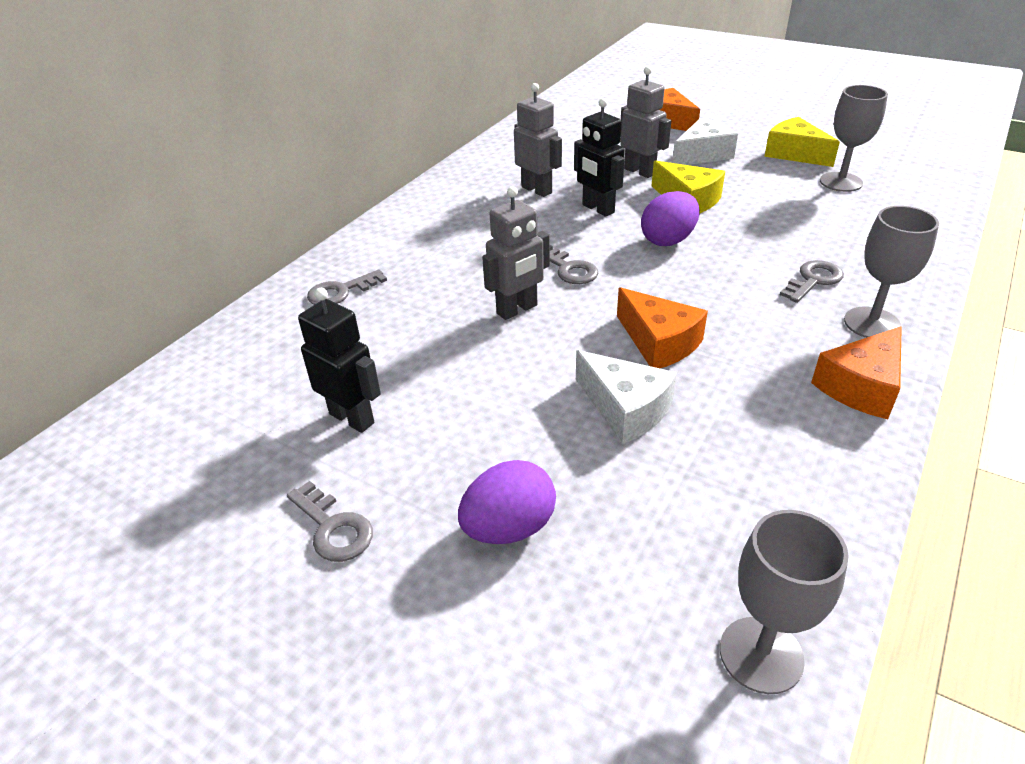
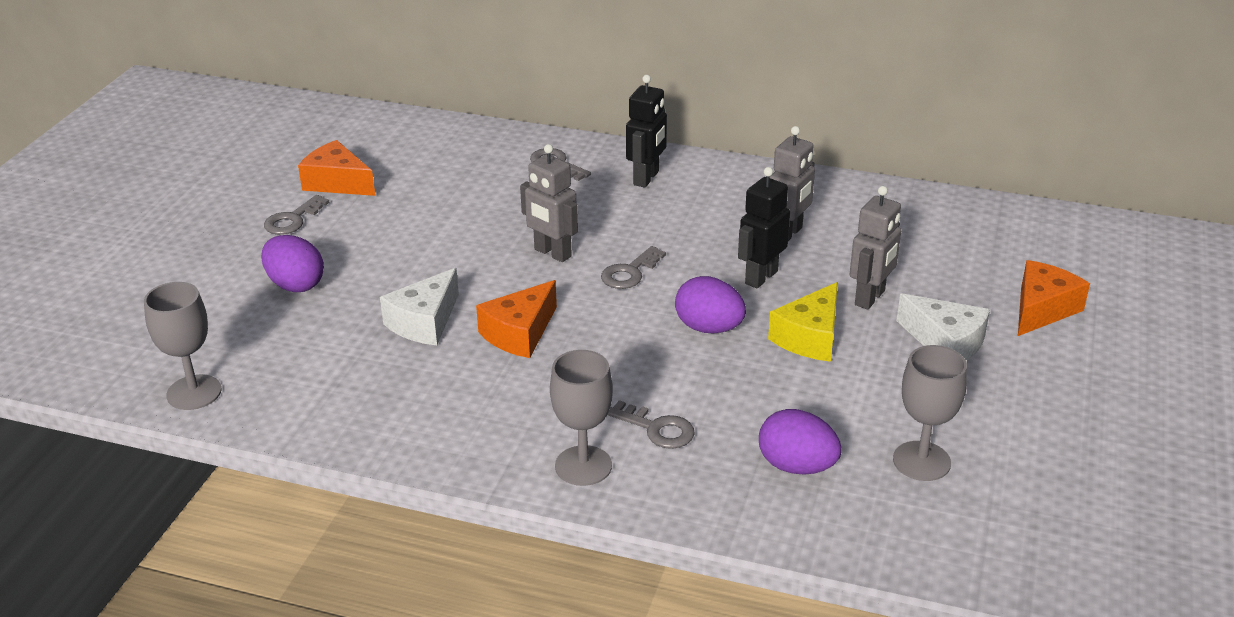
camera: 75 degrees right, 5 degrees down
(352, 418) = (397, 204): black robot -> black robot (646, 178)
(794, 153) = (994, 422): yellow cheese -> none
(854, 226) = (796, 466): none -> purple egg
(861, 386) = (476, 452): orange cheese -> orange cheese (337, 182)

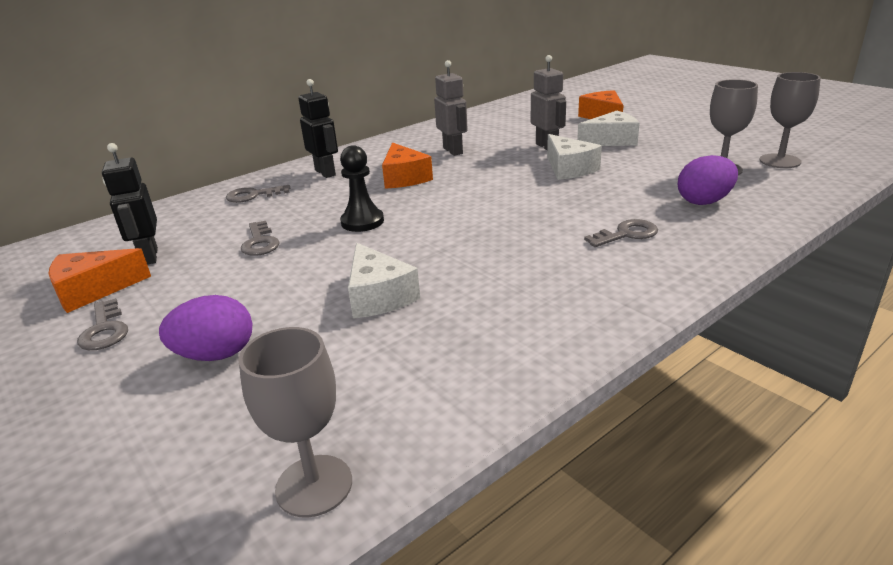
camera: 55 degrees left, 5 degrees down
(519, 333) = (449, 257): orange cheese -> orange cheese (404, 178)
(552, 253) = (362, 222): grey robot -> black pawn
(583, 466) = (651, 271): grey goblet -> grey goblet (780, 161)
(629, 272) = (427, 202): grey key -> grey key (260, 242)
(709, 328) = (525, 193): purple egg -> none
(761, 277) = (488, 167): black robot -> black robot (149, 256)
(809, 337) = (569, 169): yellow cheese -> white cheese

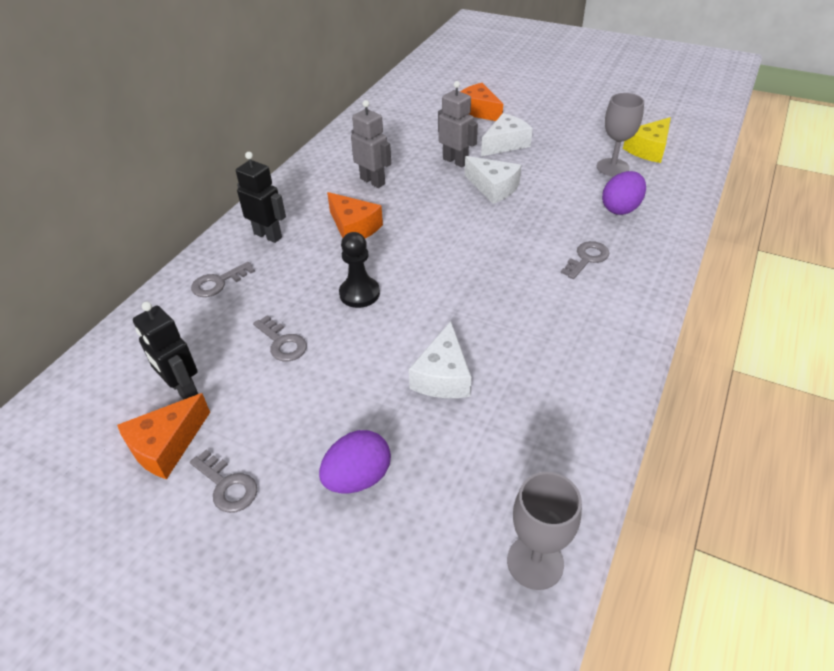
camera: 25 degrees left, 15 degrees up
(378, 296) = (443, 376): white cheese -> white cheese turned 60 degrees clockwise
(780, 161) = (648, 149): grey goblet -> yellow cheese

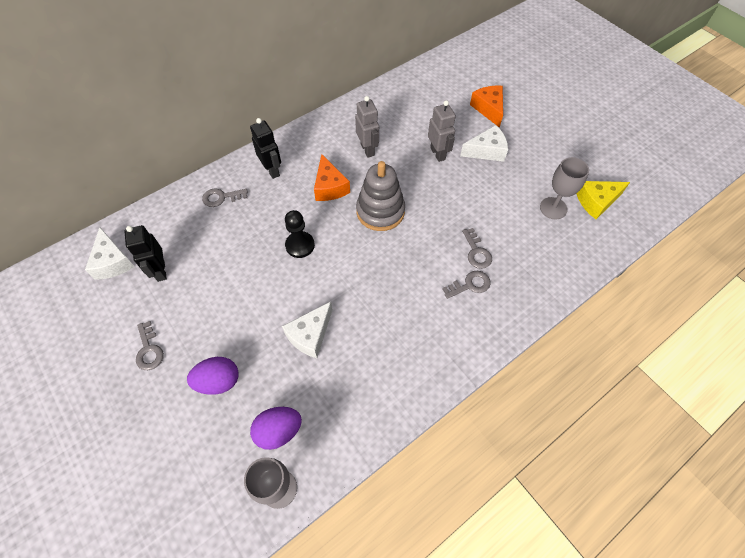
camera: 25 degrees right, 15 degrees up
(166, 446) = (132, 307): orange cheese -> none
(282, 343) = (232, 263): grey key -> grey key (476, 252)
(432, 230) = (380, 211): none -> grey stacking toy
(493, 188) = (448, 191): white cheese -> white cheese (112, 262)
(620, 208) = (529, 250): purple egg -> purple egg (279, 431)

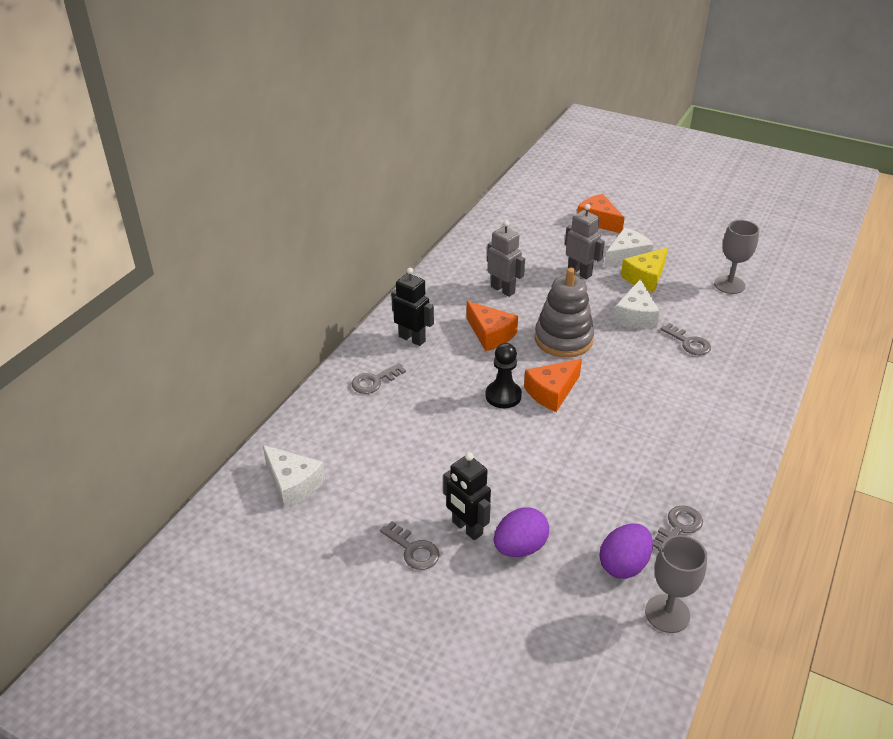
camera: 25 degrees left, 20 degrees down
(160, 271) = (361, 472): black robot -> black robot (467, 528)
(310, 335) = (583, 470): white cheese -> white cheese (635, 316)
(337, 256) = (551, 392): none -> orange cheese
(470, 285) = (705, 372): grey key -> grey key (678, 527)
(596, 202) = (763, 268): yellow cheese -> yellow cheese (645, 277)

